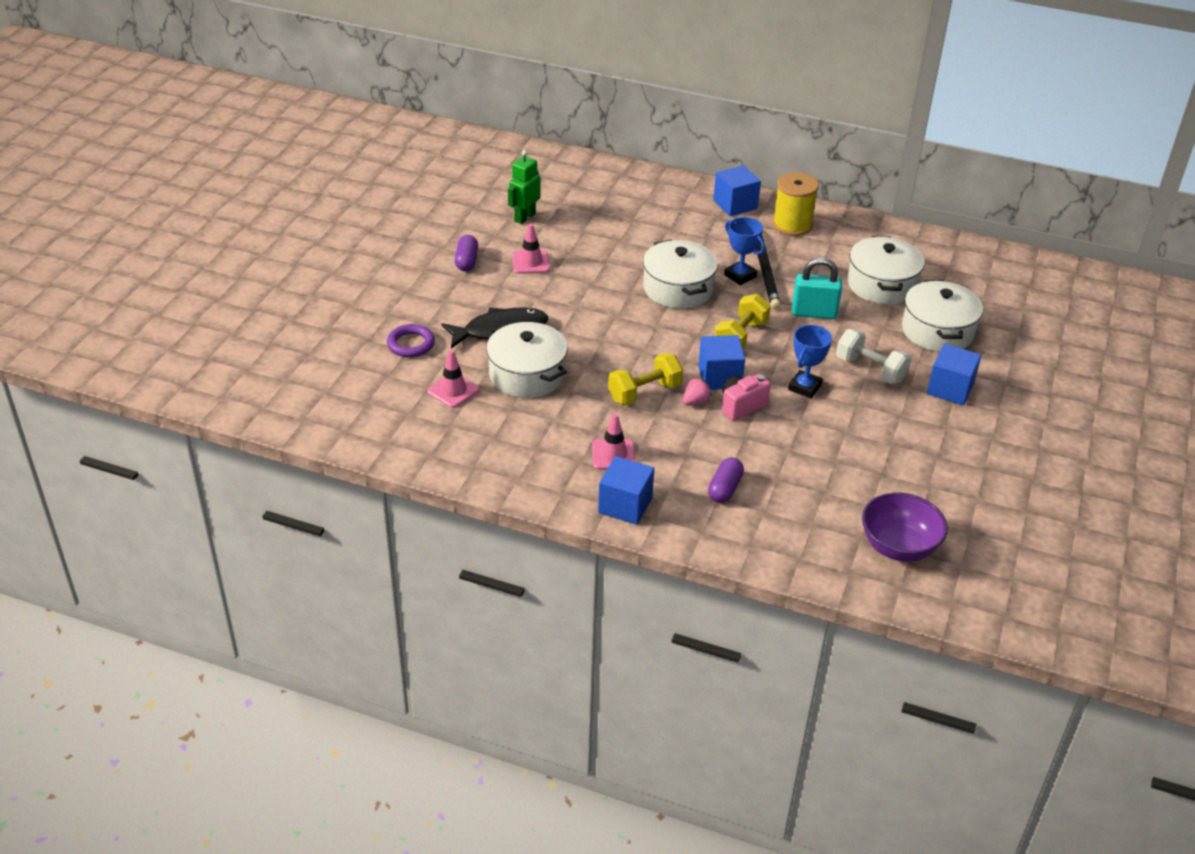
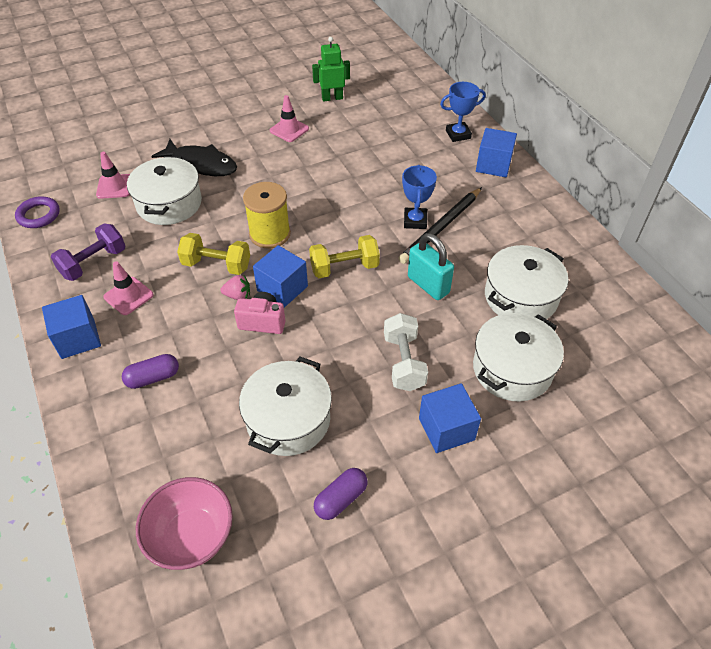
camera: 45 degrees right, 10 degrees up
(411, 344) = (141, 142): purple ring -> purple ring (38, 215)
(467, 261) = (253, 108): purple capsule -> purple capsule (341, 499)
(542, 452) = (94, 263): none -> purple dumbbell
(678, 289) = (355, 204): white pot -> white pot (288, 419)
(792, 225) = (516, 205): yellow spool -> yellow spool (270, 234)
(804, 387) = (330, 340): blue trophy -> blue trophy (458, 134)
(898, 547) = (191, 536): purple bowl -> pink bowl

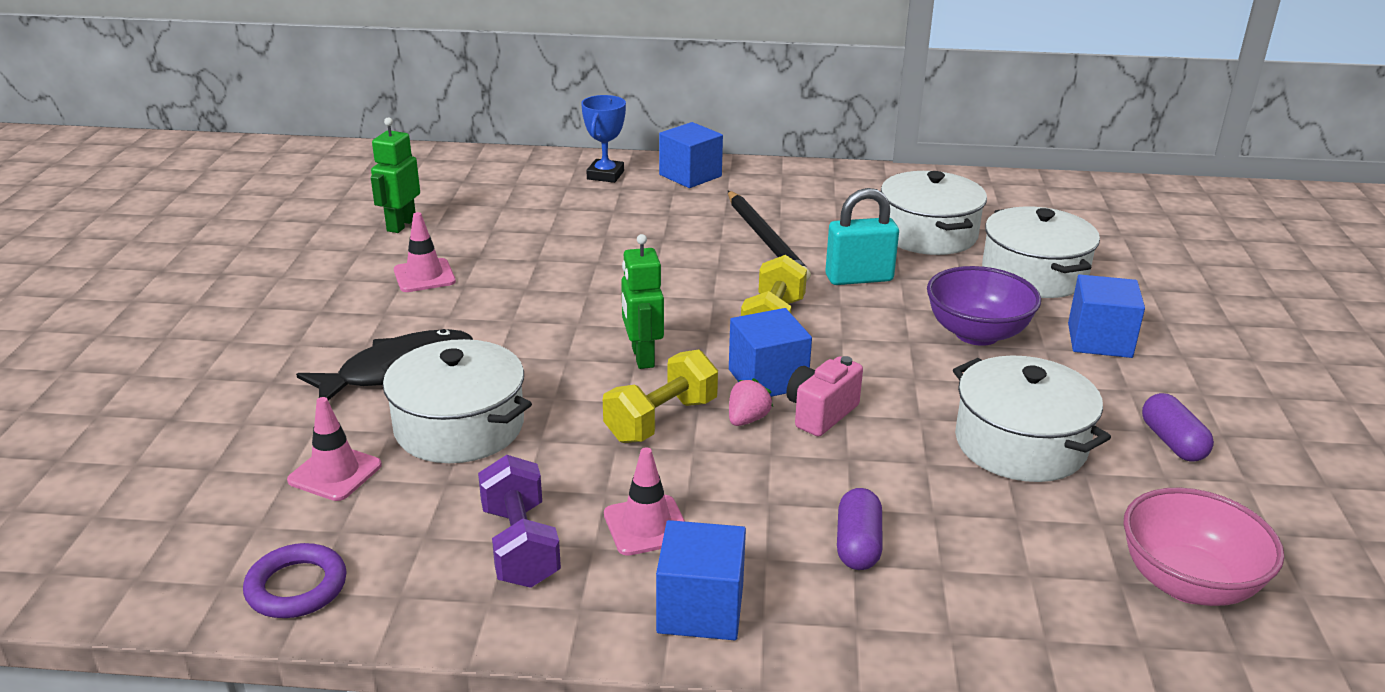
camera: 60 degrees left, 20 degrees down
(270, 234) = (642, 357): yellow spool -> green robot
(403, 362) = (977, 334): white dumbbell -> purple bowl
(415, 221) = (735, 250): blue trophy -> none

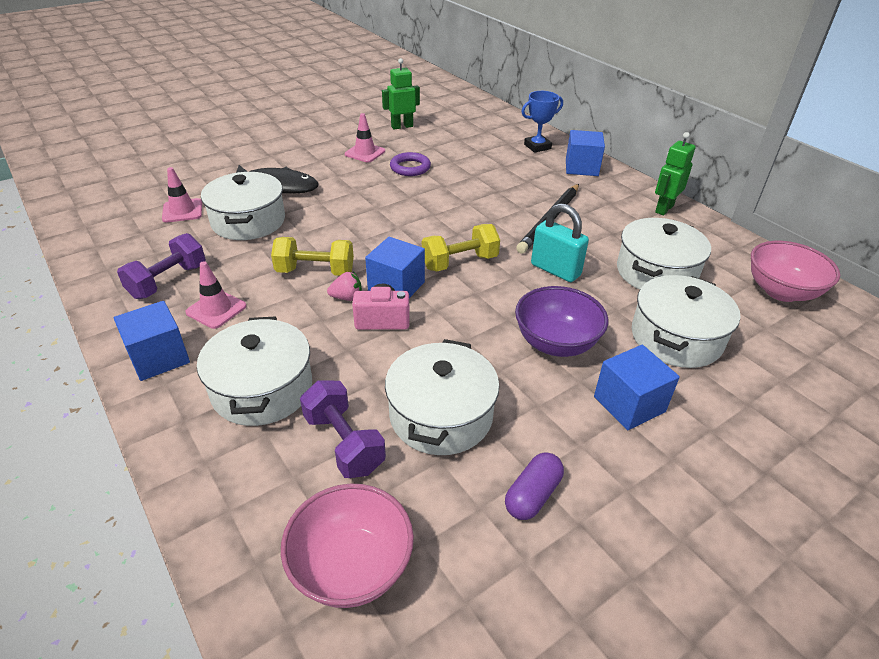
camera: 50 degrees right, 10 degrees up
(296, 587) = (95, 242): purple ring -> purple ring (410, 167)
(642, 357) = (368, 239): green robot -> green robot (664, 209)
(857, 545) = (262, 389): purple capsule -> white pot
(1007, 521) = (344, 443): none -> purple dumbbell
(1024, 199) = (781, 291): none -> pink bowl

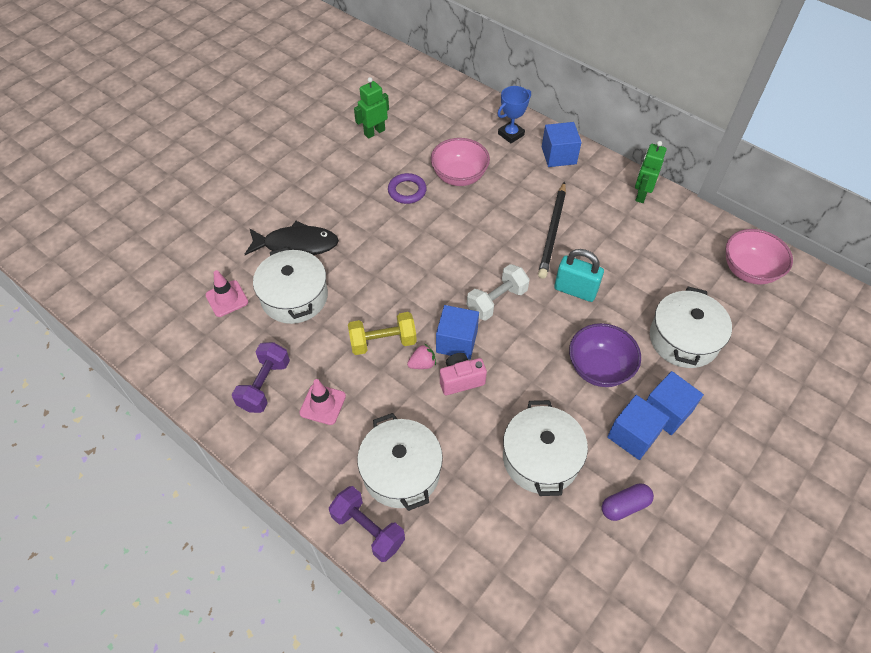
camera: 15 degrees left, 15 degrees up
(159, 357) = (305, 465): blue cube -> blue cube (633, 435)
(344, 443) = (483, 501): purple dumbbell -> purple dumbbell (368, 529)
(352, 567) = (531, 592): pink bowl -> pink bowl (459, 176)
(365, 153) = (356, 179): pink traffic cone -> none
(460, 262) = (496, 301): yellow dumbbell -> white dumbbell
(532, 495) = (625, 506): purple capsule -> purple capsule turned 45 degrees clockwise
(656, 272) = (653, 273): white pot -> none

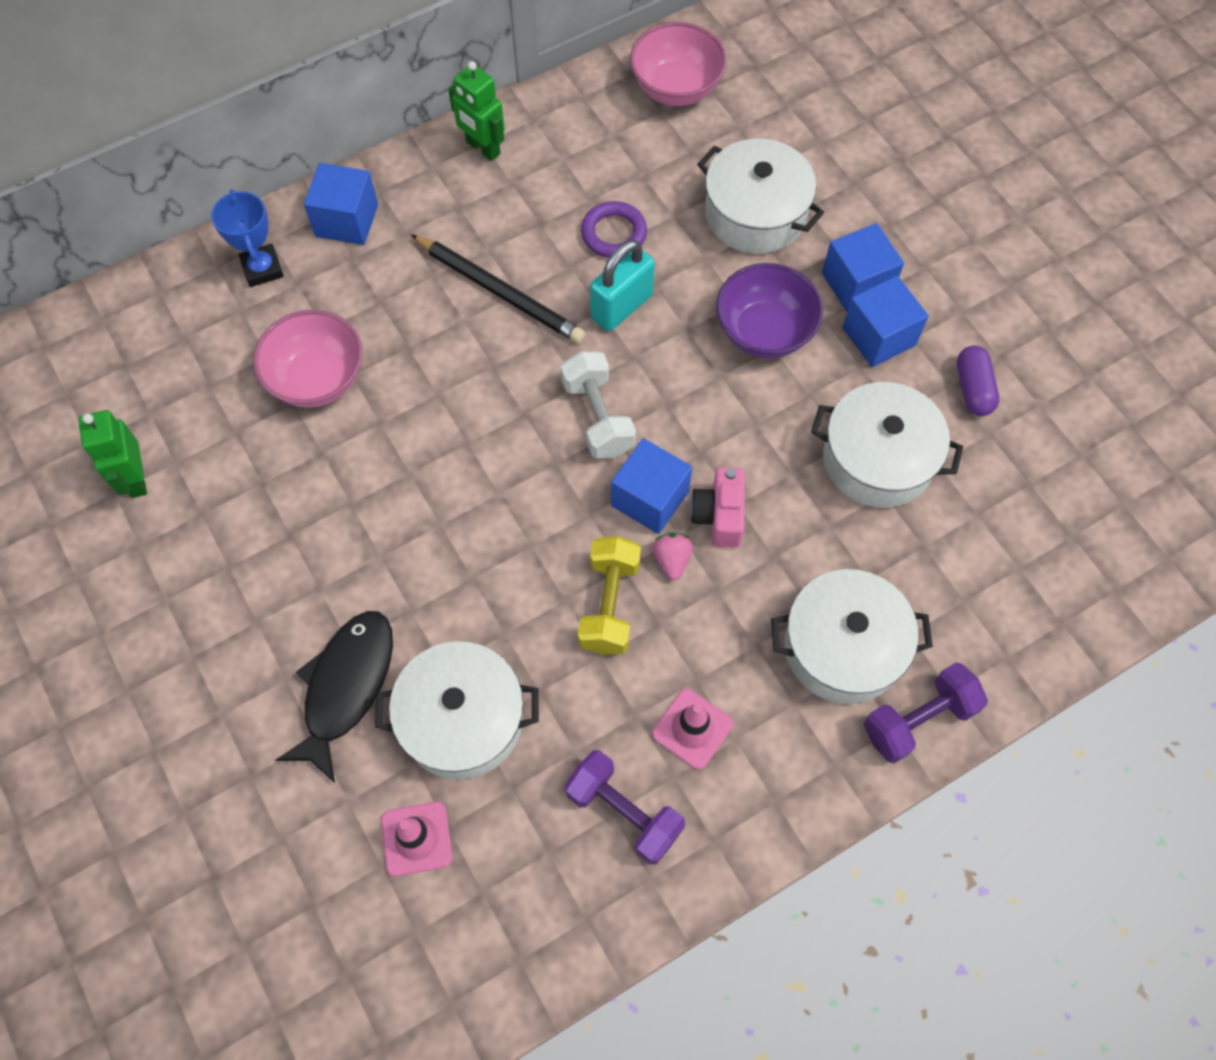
camera: 70 degrees left, 10 degrees up
(407, 191) = (309, 470): purple ring -> purple ring (614, 233)

